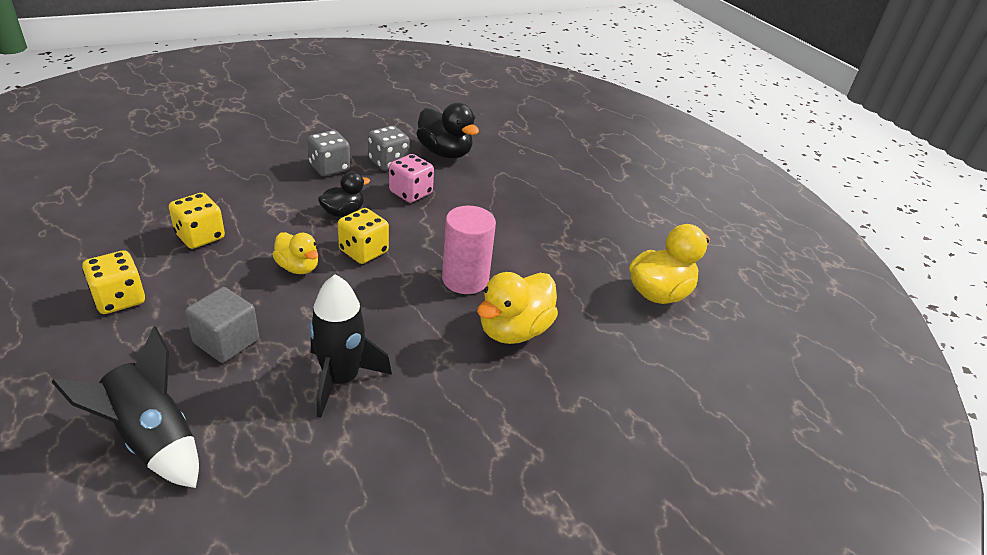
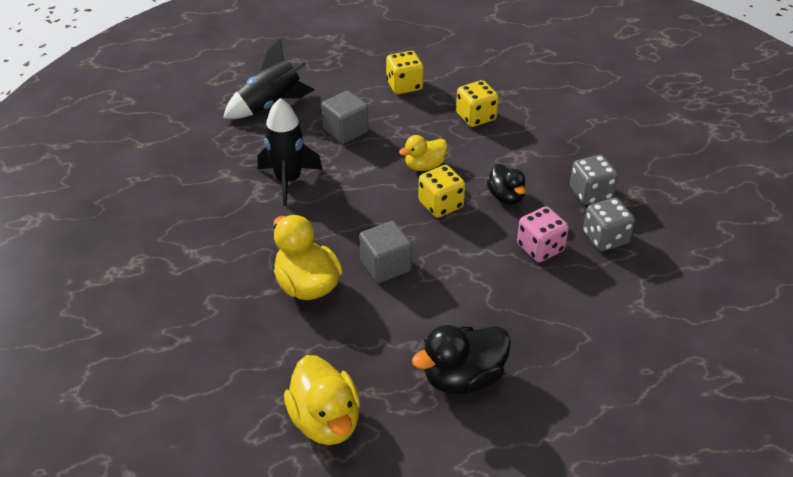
camera: 110 degrees right, 5 degrees up
(445, 153) = (632, 290): black duck -> black duck (463, 378)
(465, 279) = (385, 265): pink cylinder -> grey cube

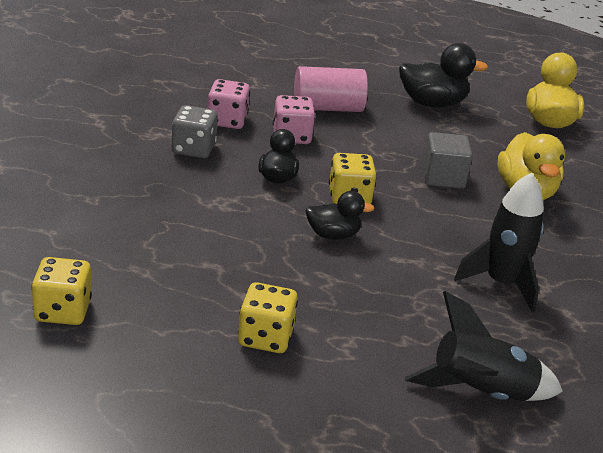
camera: 155 degrees left, 10 degrees down
(345, 130) = (395, 311): grey cube -> none
(424, 166) = (333, 235): yellow duck -> black duck
(476, 117) = (217, 258): yellow dice -> yellow dice (63, 311)
(549, 306) = (327, 108): none -> pink cylinder
(605, 238) = (227, 121): grey dice -> pink dice

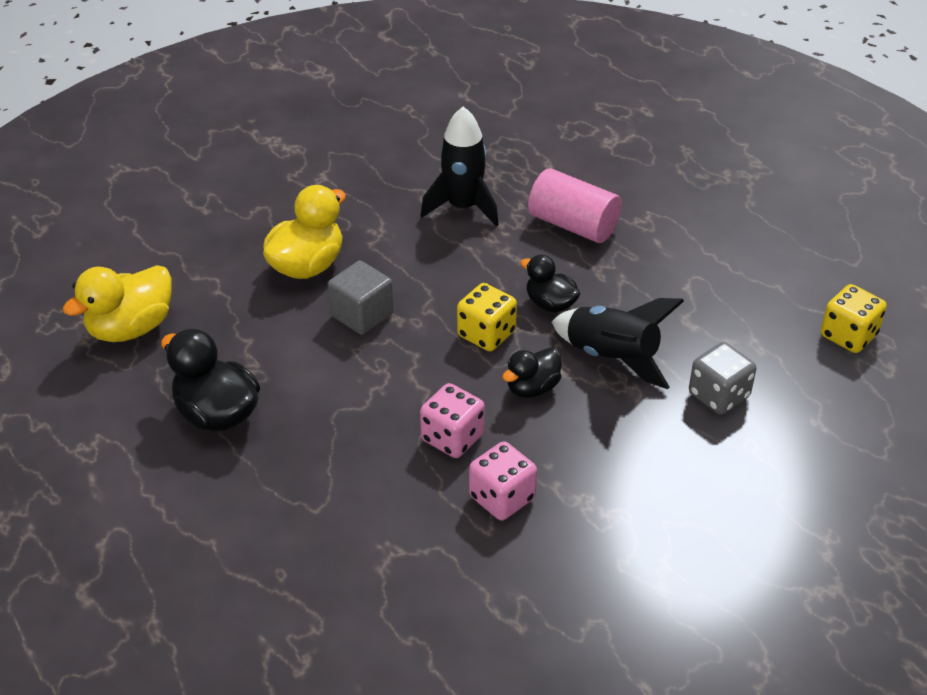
camera: 135 degrees left, 10 degrees up
(193, 149) = (585, 468): grey dice -> grey dice (718, 395)
(265, 337) = (700, 249): yellow dice -> none
(327, 108) = (354, 464): pink cylinder -> pink cylinder (573, 225)
(481, 393) = (586, 156): black rocket -> black rocket (611, 357)

